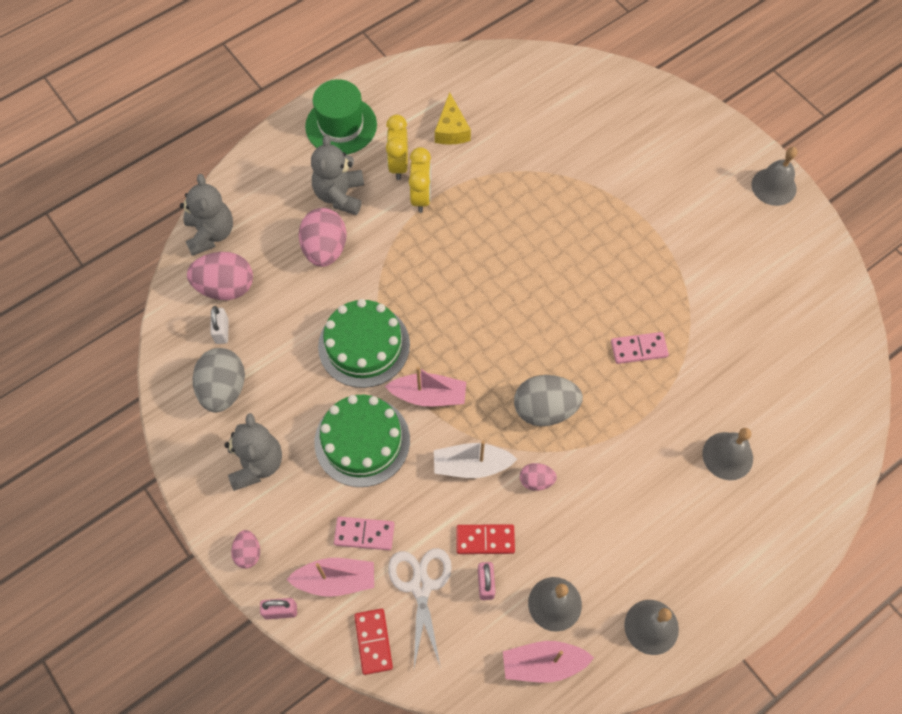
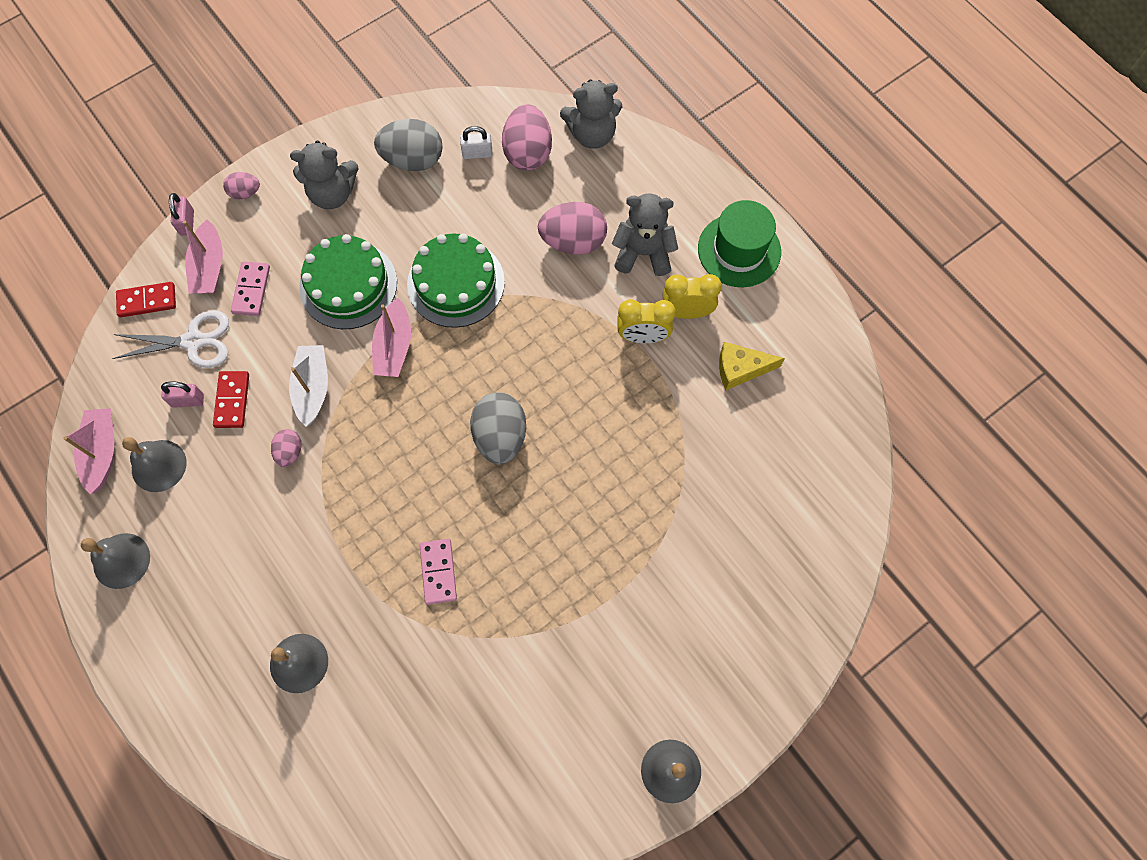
camera: 90 degrees right, 5 degrees up
(545, 409) = (370, 464): grey egg -> grey egg (500, 436)

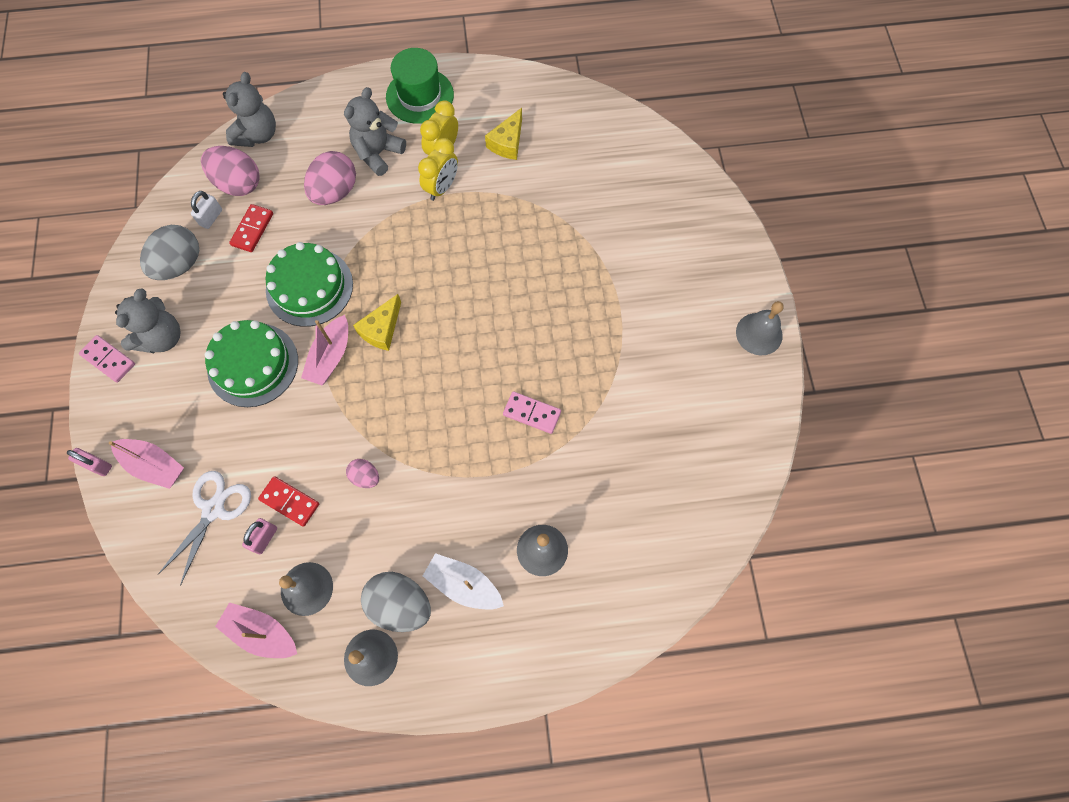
camera: 60 degrees left, 0 degrees up
(147, 301) = (147, 532): red domino -> red domino (252, 229)
(245, 193) = (107, 405): pink egg -> none
(251, 290) = (201, 441): pink domino -> pink domino (108, 359)
(312, 388) = (323, 433): white boat -> white boat (464, 585)
(394, 347) = (330, 356): pink boat -> pink boat turned 75 degrees clockwise
(449, 375) = (381, 329): none -> yellow cheese
(500, 436) = (455, 319): grey egg -> grey egg (400, 604)

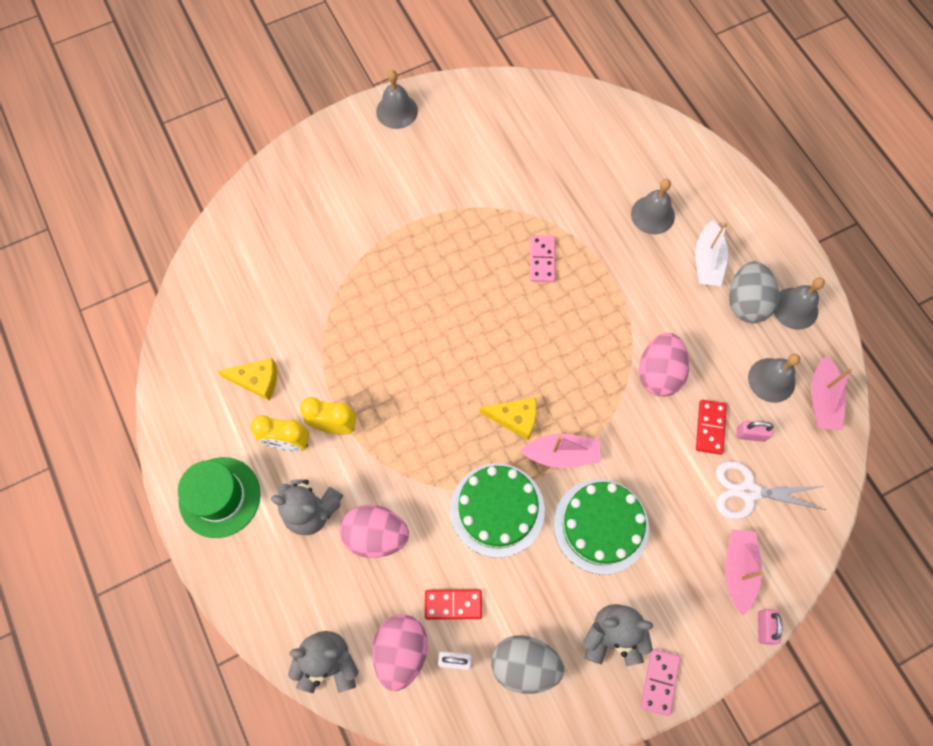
camera: 110 degrees left, 0 degrees up
(365, 477) = (659, 373): pink egg -> pink egg, size x1.90

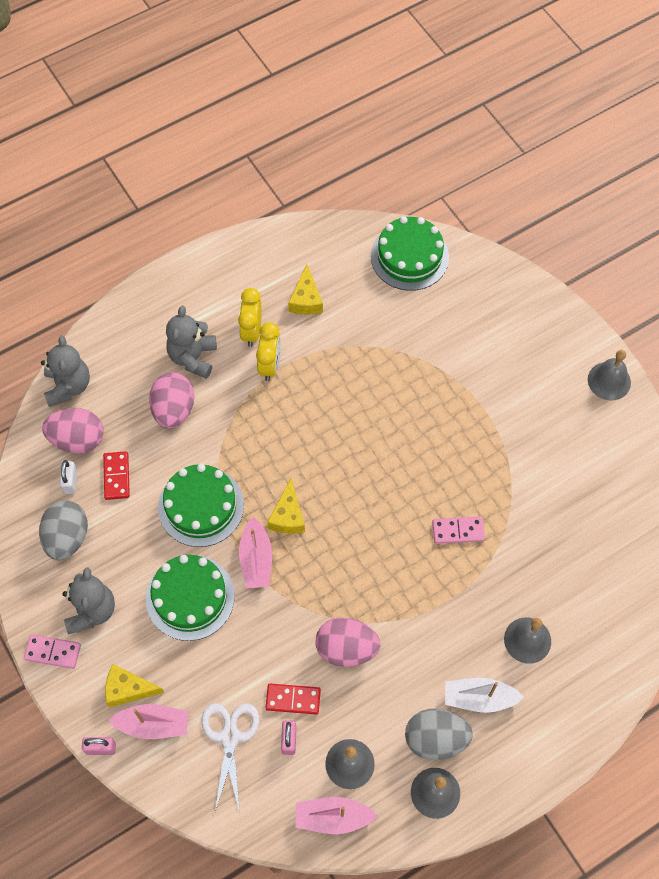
camera: 85 degrees right, 5 degrees down
(220, 497) = (201, 287): green hat -> none
(222, 270) = (409, 256): none -> green cake
(700, 596) = (128, 689): none -> yellow cheese

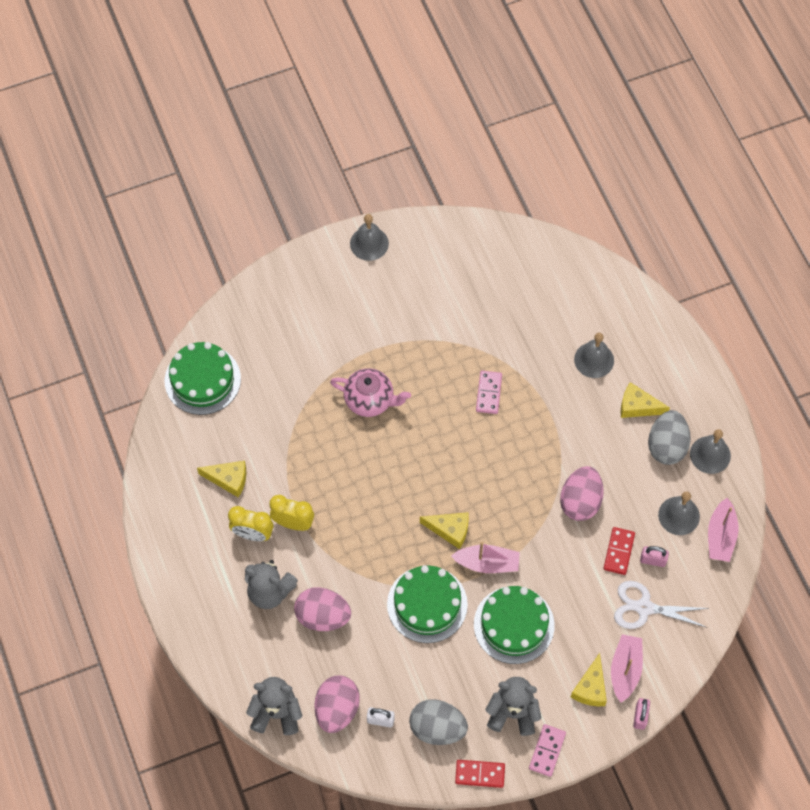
camera: 80 degrees left, 0 degrees up
(117, 476) = (383, 676): red domino -> red domino (480, 774)
(422, 413) = (370, 400): none -> pink teapot
(479, 698) = (637, 406): white boat -> yellow cheese

